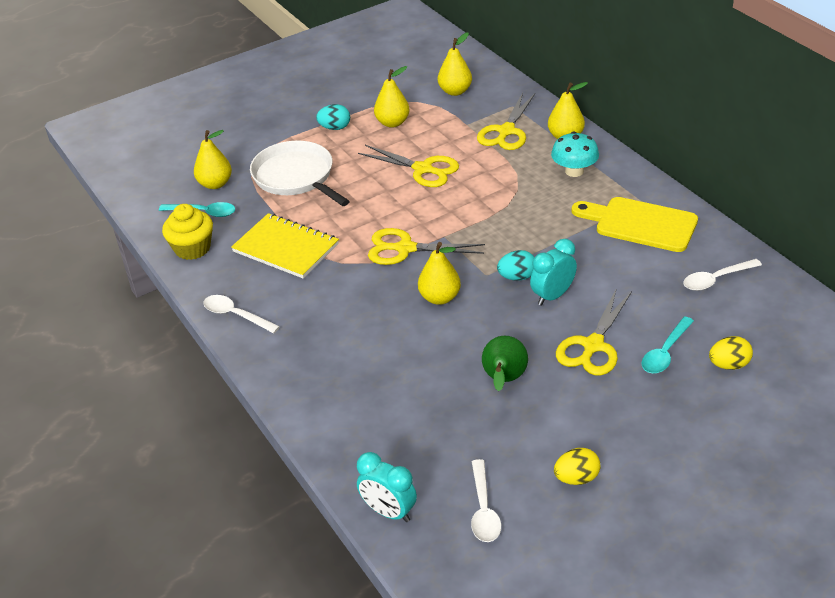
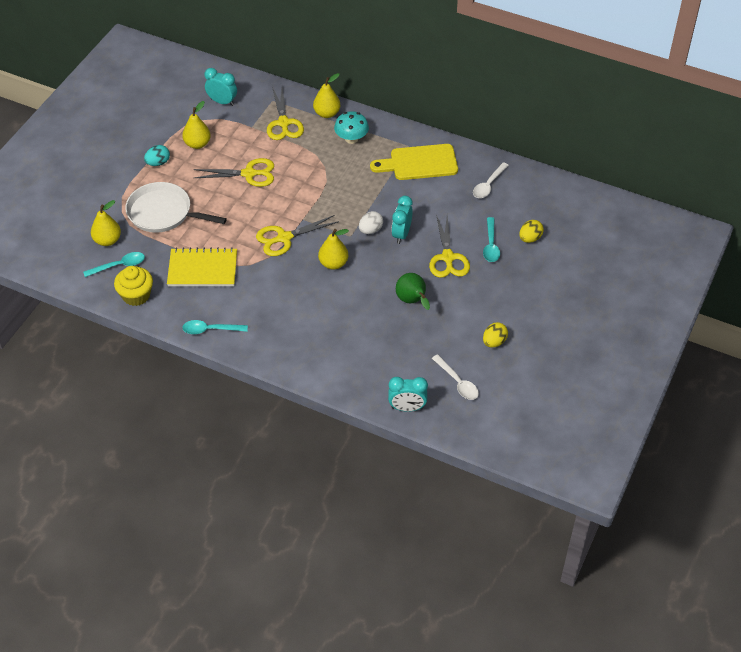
camera: 35 degrees left, 10 degrees up
(236, 315) = (210, 330): white spoon -> turquoise spoon
(455, 91) = (222, 102): yellow pear -> turquoise clock
(517, 277) = (370, 230): turquoise egg -> white egg

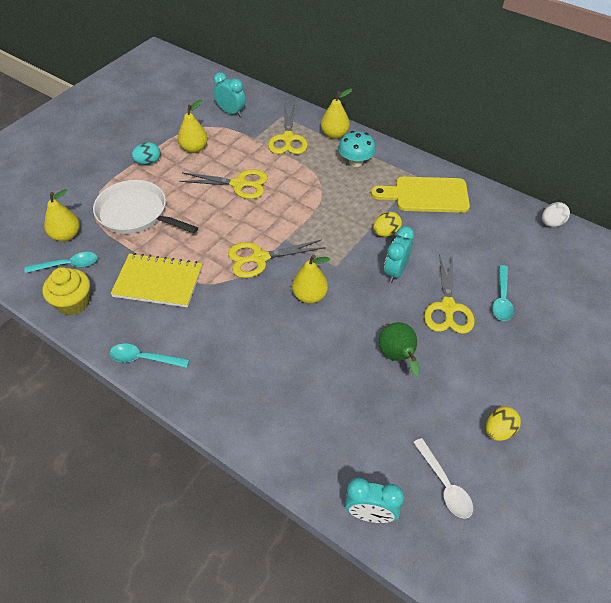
camera: 10 degrees right, 0 degrees up
(370, 230) = (360, 262): white egg -> white egg (551, 223)
(488, 185) = (503, 228): white spoon -> none
(530, 238) = (550, 297): yellow egg -> yellow egg (386, 233)

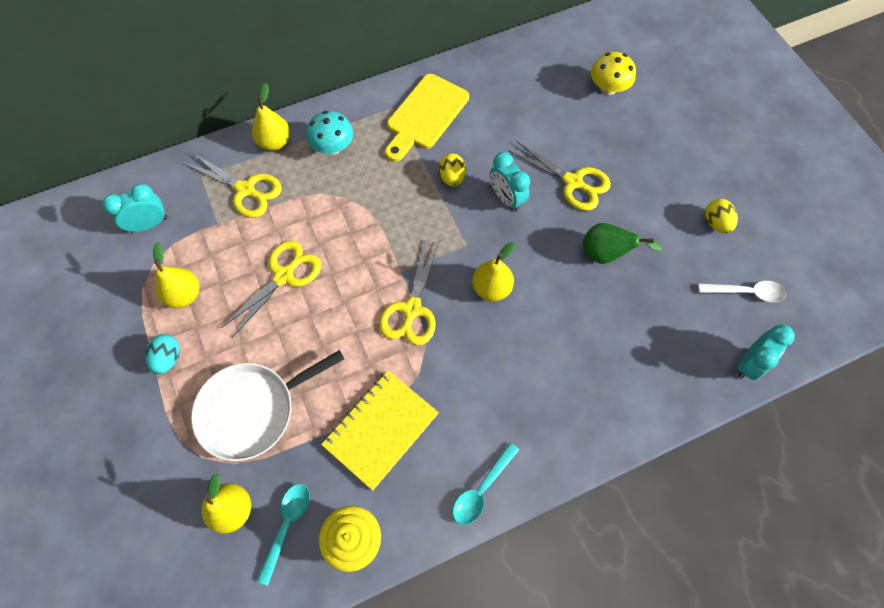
camera: 60 degrees left, 15 degrees up
(502, 299) = (587, 136): turquoise spoon -> none
(551, 223) = (526, 45): white egg -> none
(566, 293) = (608, 88): none -> yellow mushroom

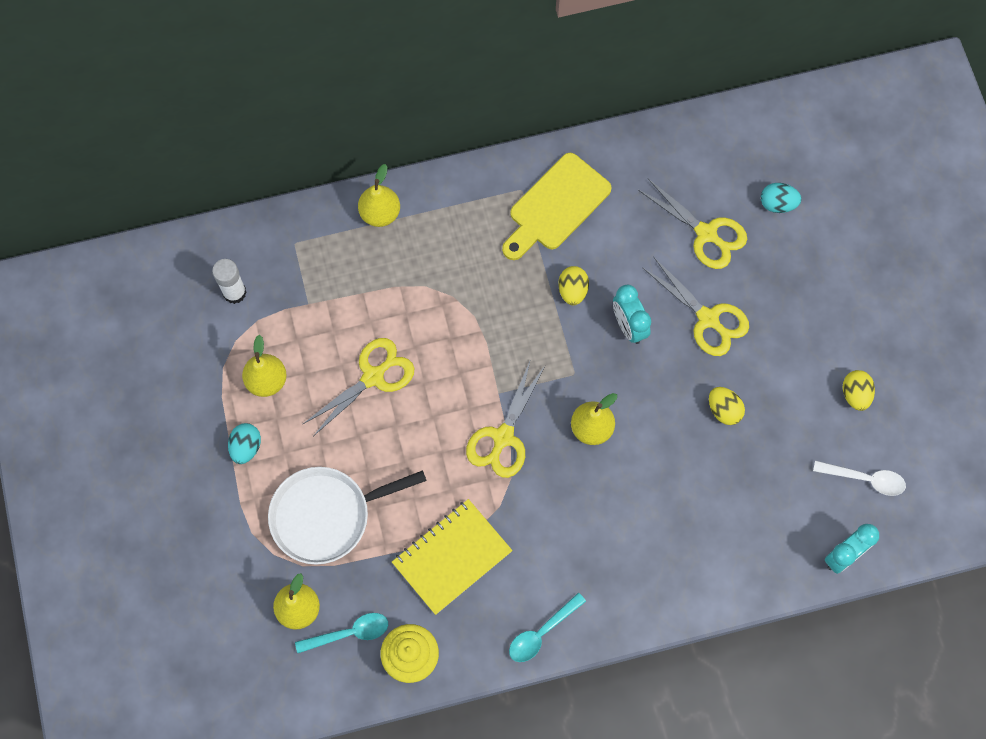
camera: 10 degrees right, 5 degrees up
(149, 224) = (234, 292): turquoise clock -> white glue stick
(245, 190) = (342, 268): yellow scissors -> yellow scissors (706, 234)
(287, 525) = (349, 633): turquoise spoon -> turquoise spoon turned 45 degrees clockwise
(333, 147) = (445, 230): turquoise mushroom -> none
(606, 254) = (724, 410): green pear -> yellow egg
(608, 88) = (777, 204): yellow mushroom -> turquoise egg

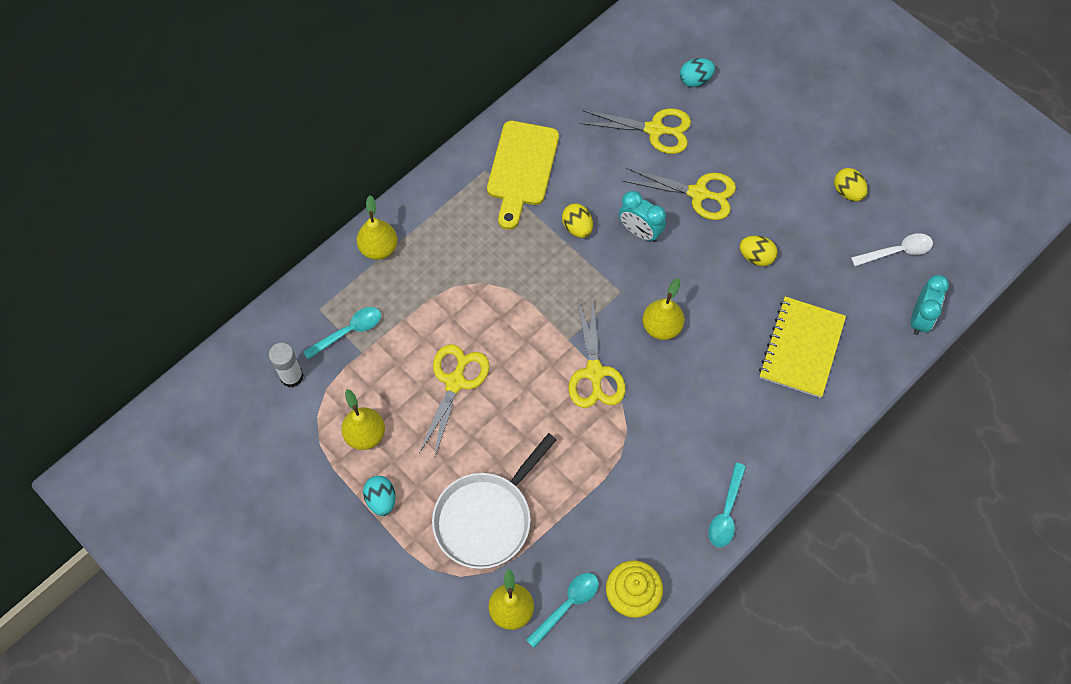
camera: 30 degrees left, 5 degrees down
(307, 278) = (348, 331): none -> turquoise spoon
(452, 557) = (614, 493): yellow notebook -> yellow notebook (801, 348)

